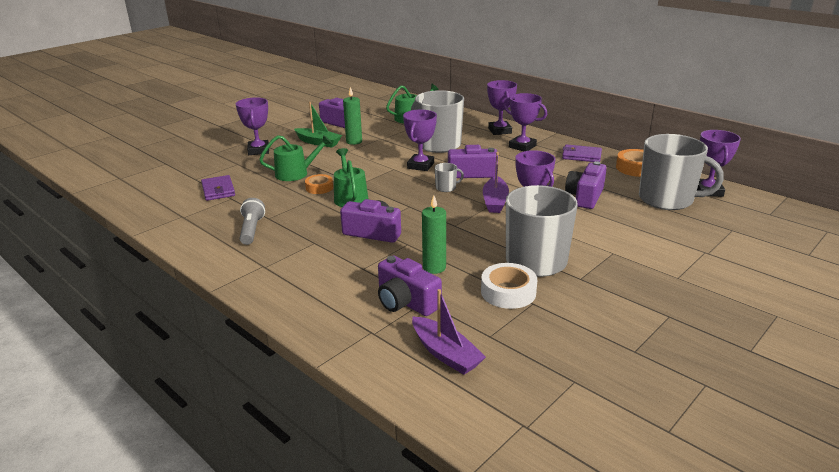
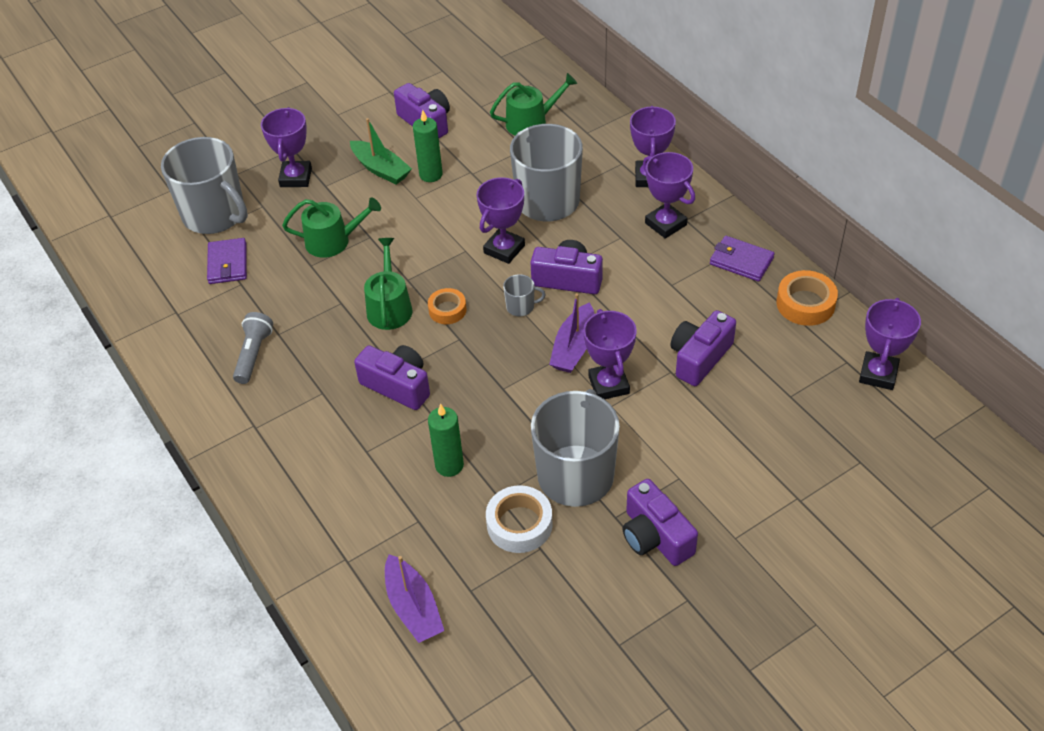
camera: 15 degrees right, 20 degrees up
(319, 188) = (355, 279): orange tape -> orange tape (447, 310)
(406, 302) = (397, 518): purple camera -> purple camera (655, 536)
(667, 199) = (809, 383): grey mug -> grey mug (215, 215)

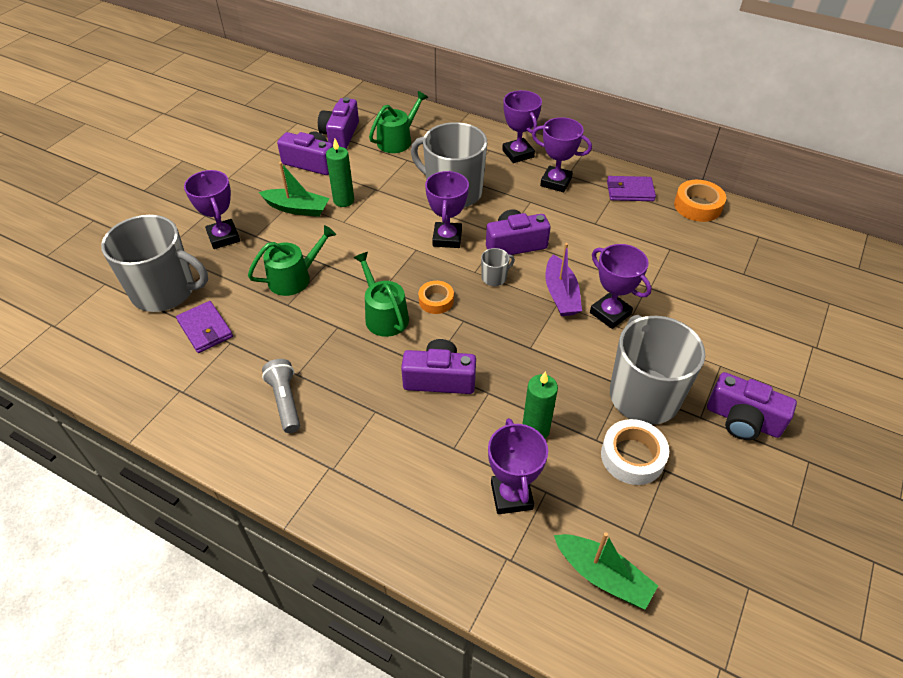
camera: 30 degrees left, 0 degrees up
(413, 607) = (602, 576): purple boat -> green boat
(699, 358) = (659, 269): purple camera -> purple camera (340, 135)
(878, 374) = (785, 237): purple trophy -> purple trophy (511, 496)

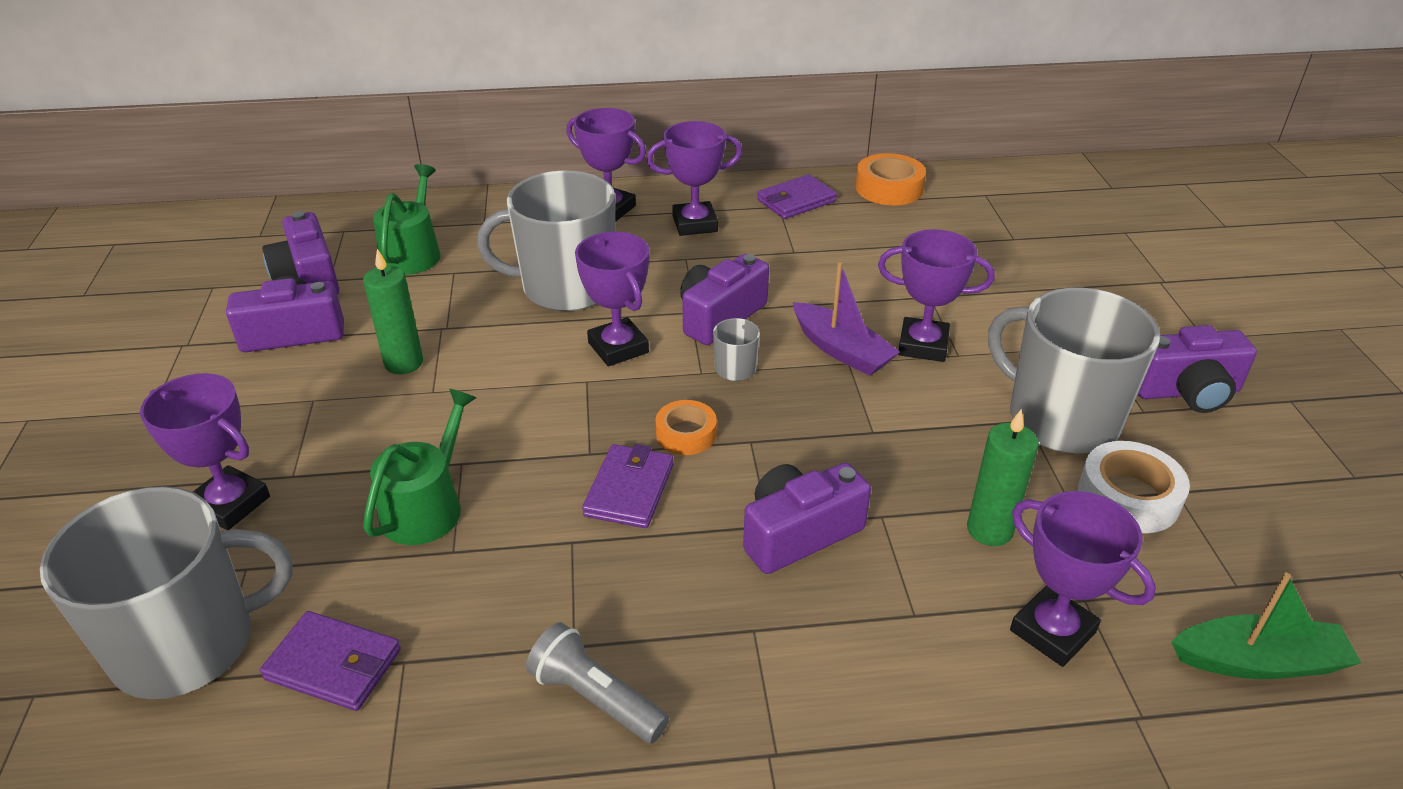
camera: 35 degrees left, 10 degrees down
(297, 208) = (332, 405): green boat -> none
(384, 315) = (629, 490): green watering can -> purple wallet

